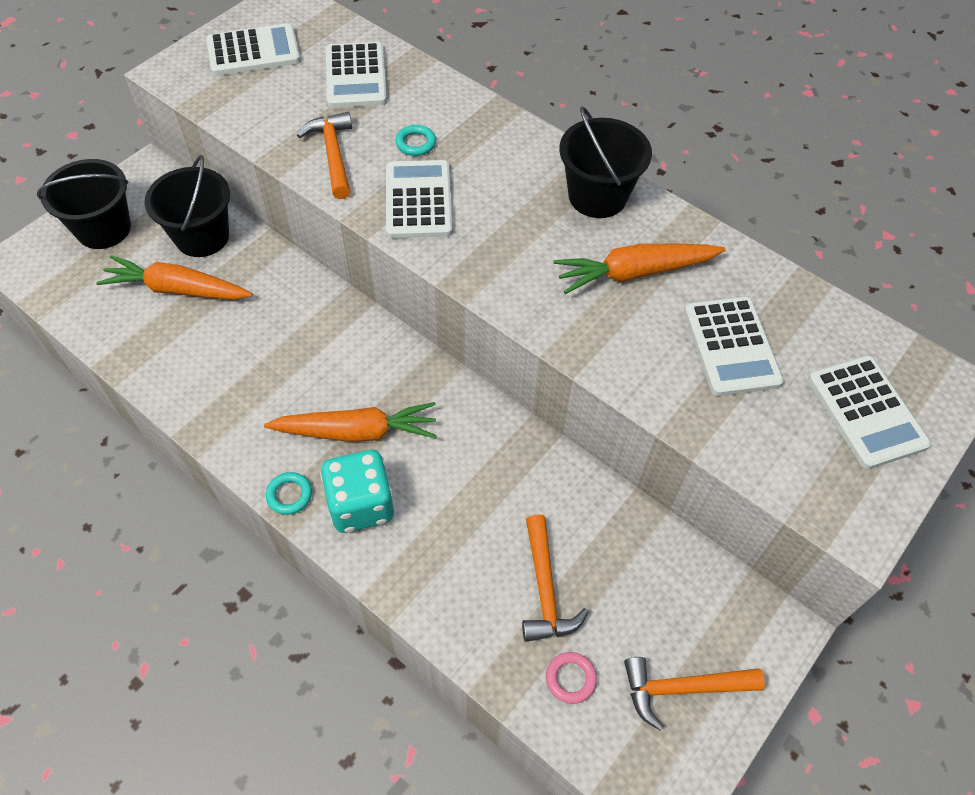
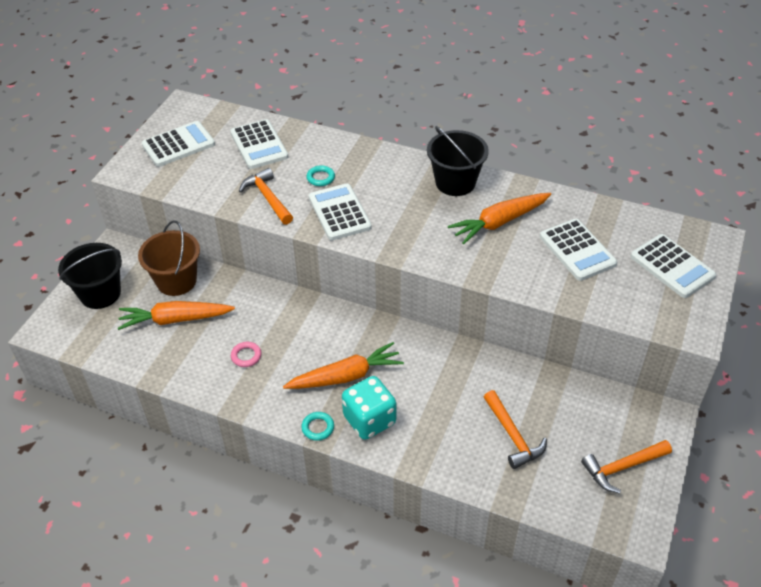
camera: 15 degrees left, 10 degrees down
(202, 236) = (176, 281): black bucket -> brown bucket
(570, 679) = (551, 483): pink ring -> pink ring (246, 356)

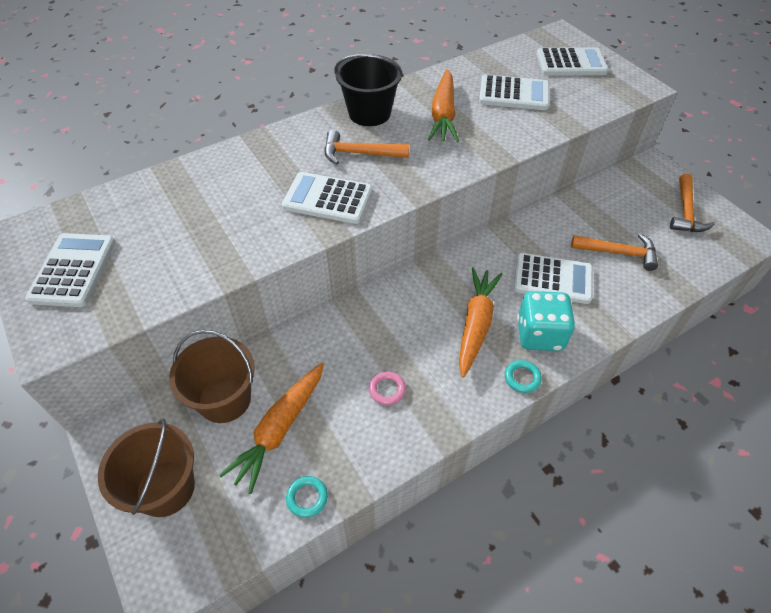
camera: 55 degrees left, 5 degrees up
(100, 293) = (165, 488): black bucket -> brown bucket
(259, 145) = (161, 207): white calculator -> white calculator (552, 279)
(268, 198) = (248, 239): orange hammer -> orange hammer (360, 154)
(320, 178) = (265, 188): turquoise ring -> turquoise ring (307, 498)

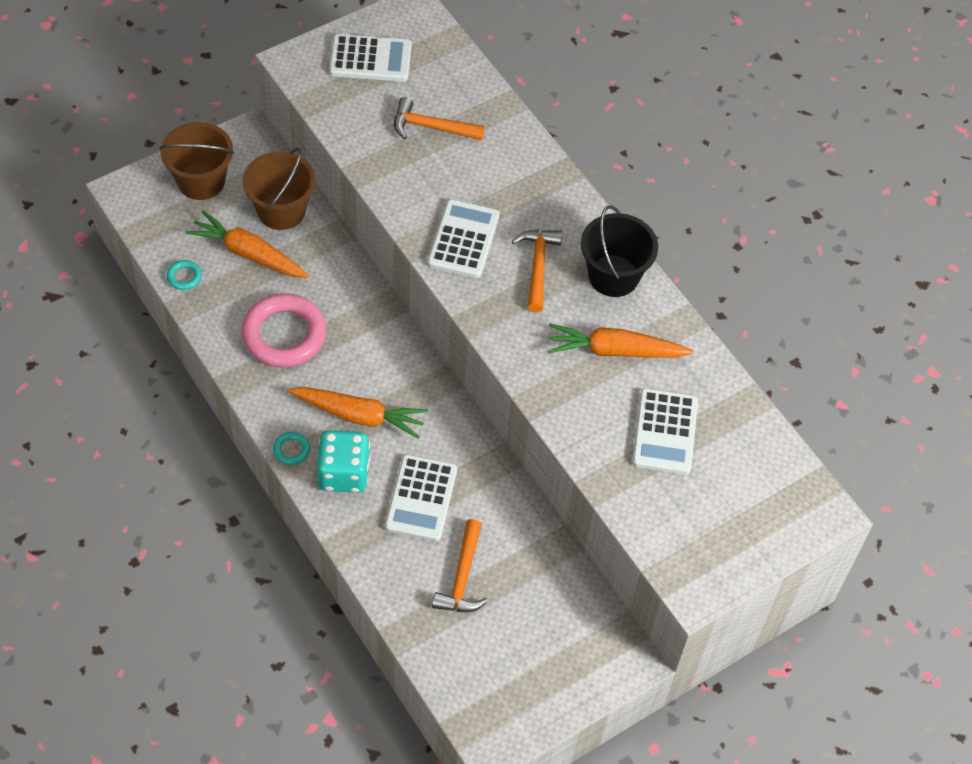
camera: 85 degrees right, 5 degrees up
(387, 390) = (284, 335): pink ring -> pink ring, size x2.37
(571, 63) = (745, 512): white calculator -> none
(686, 211) = (537, 676): orange hammer -> orange hammer (431, 127)

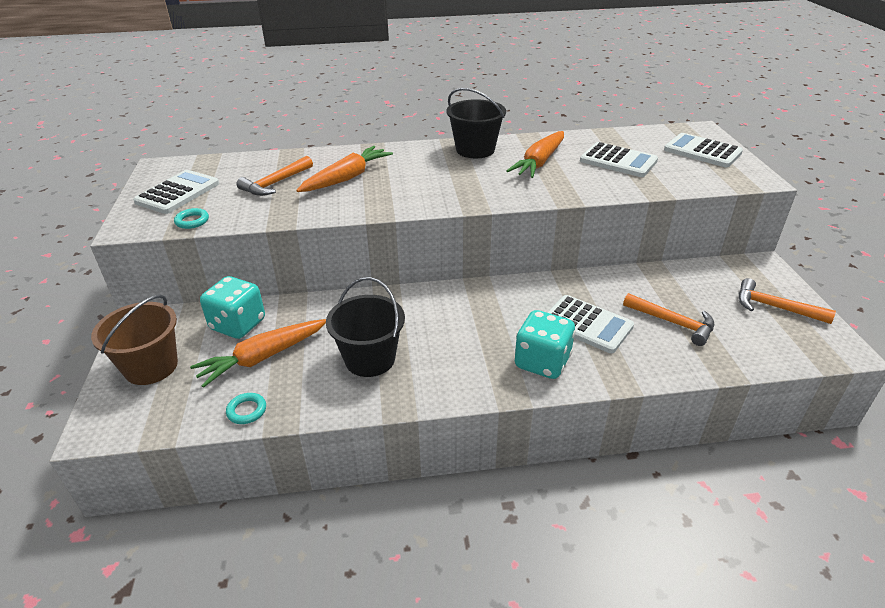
camera: 60 degrees left, 20 degrees down
(281, 211) = (238, 325): brown bucket -> turquoise dice
(284, 335) = (370, 359): pink ring -> black bucket
(291, 450) = (500, 389): turquoise ring -> turquoise ring (192, 221)
(359, 415) = (485, 337): orange carrot -> orange carrot (347, 178)
(463, 239) = (394, 194): white calculator -> white calculator (702, 151)
(537, 267) = (445, 172): orange hammer -> orange hammer (775, 307)

